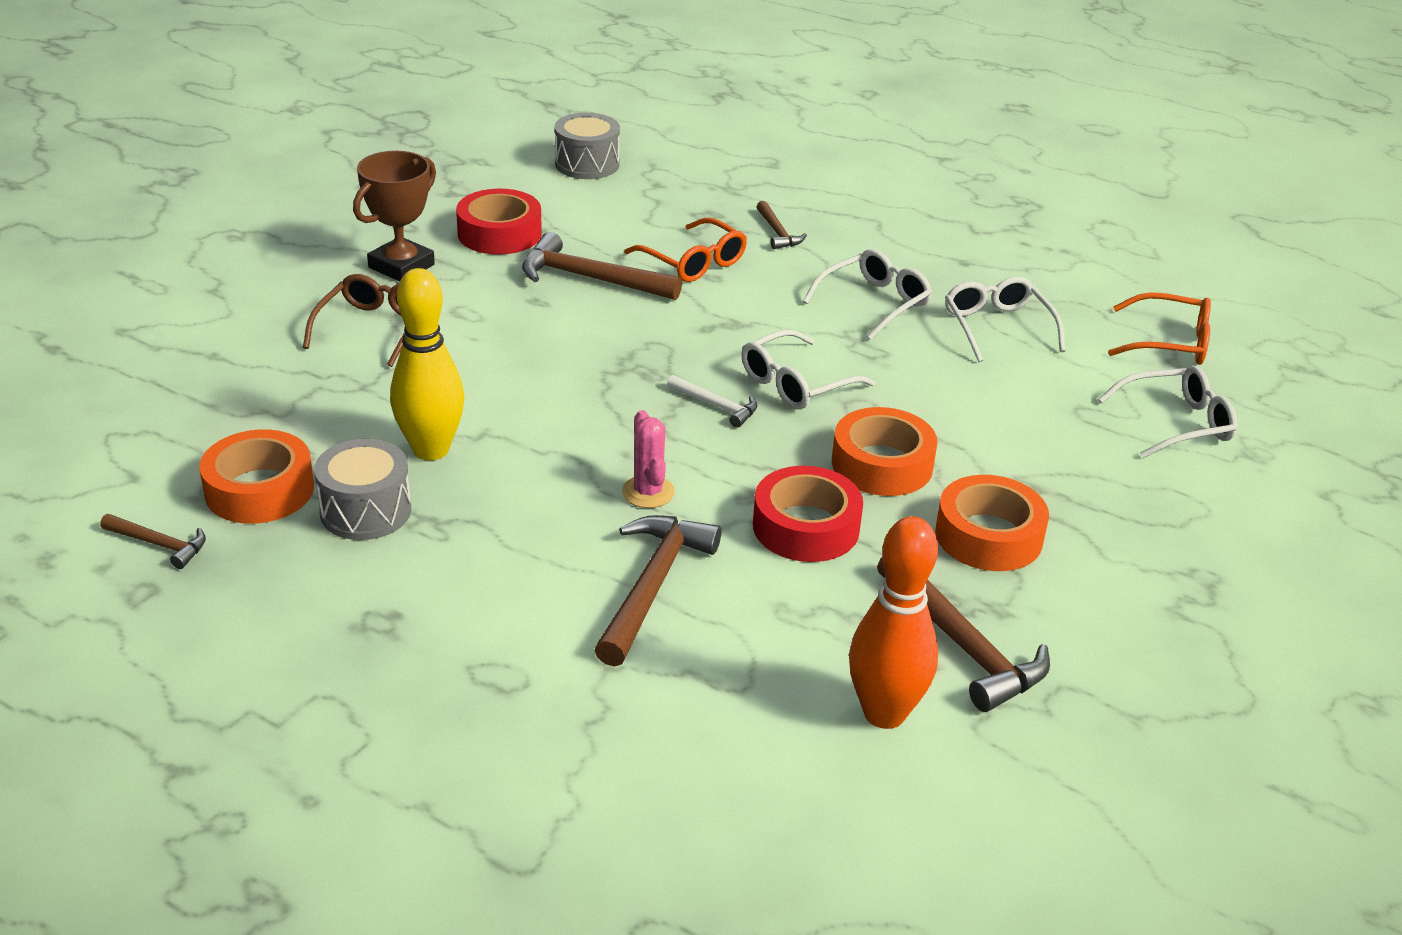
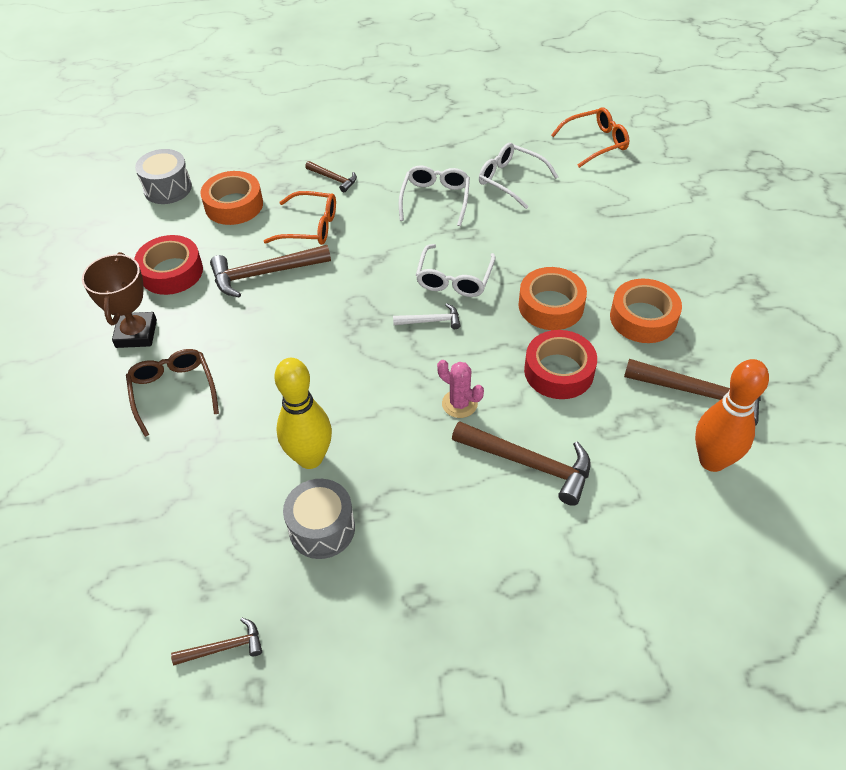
camera: 35 degrees left, 15 degrees up
(259, 490) = (240, 560): orange tape -> orange tape (234, 205)
(653, 586) = (529, 464): brown hammer -> brown hammer turned 135 degrees clockwise
(1176, 423) = (648, 193): white glasses -> none

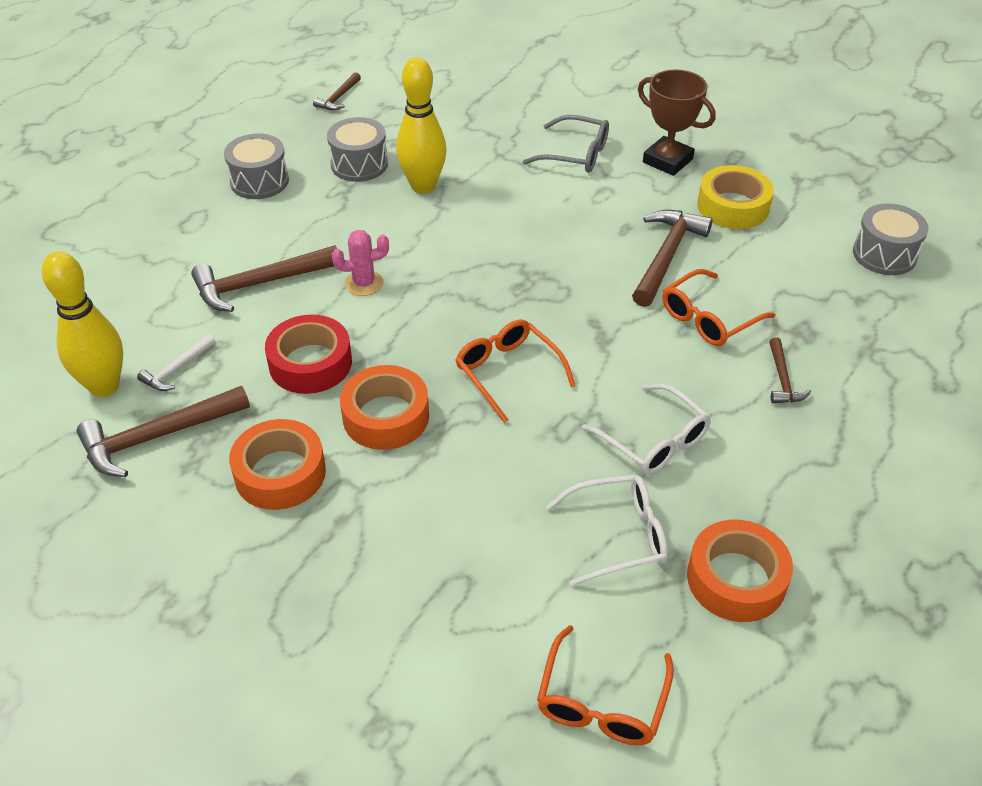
camera: 130 degrees right, 5 degrees down
(171, 272) = (733, 206): red tape -> yellow tape
(173, 392) = (575, 154): brown glasses -> grey glasses
(234, 205) = (805, 285): orange tape -> orange tape (736, 579)
(333, 179) = (782, 379): brown hammer -> brown hammer turned 75 degrees counterclockwise
(419, 585) = (259, 181): none -> grey drum
(431, 321) = (474, 323): white hammer -> white hammer (176, 369)
(454, 278) = (508, 373): white glasses -> orange glasses
(712, 461) = (104, 386): orange bowling pin -> yellow bowling pin

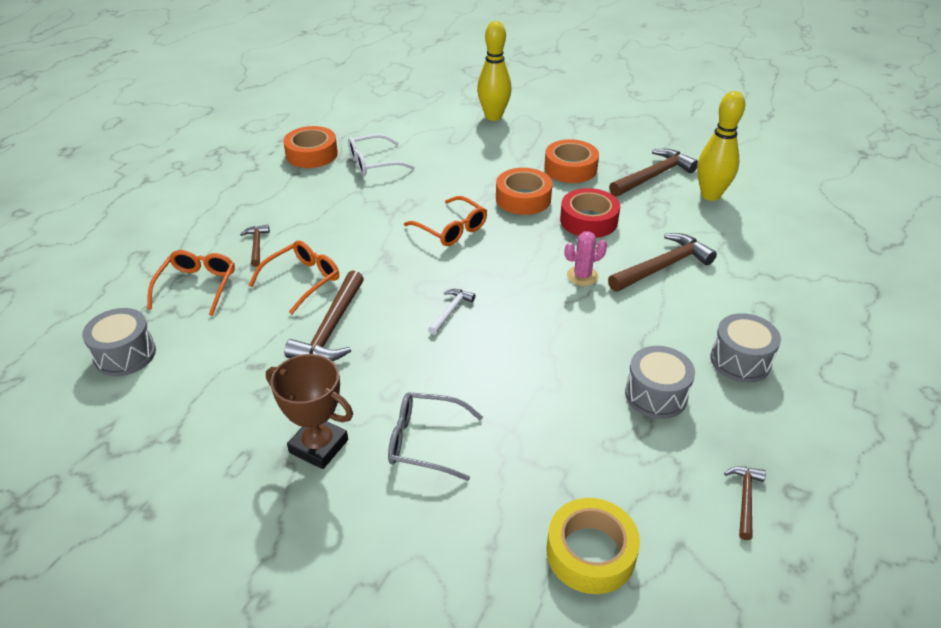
camera: 170 degrees right, 5 degrees down
(176, 369) = (674, 208): white hammer -> white hammer (451, 311)
(423, 186) = (577, 376): yellow bowling pin -> yellow bowling pin (493, 116)
(602, 700) = (380, 115): orange glasses -> orange glasses (197, 286)
(653, 440) = (351, 204): white glasses -> none
(733, 206) = (257, 391): yellow tape -> yellow tape (590, 553)

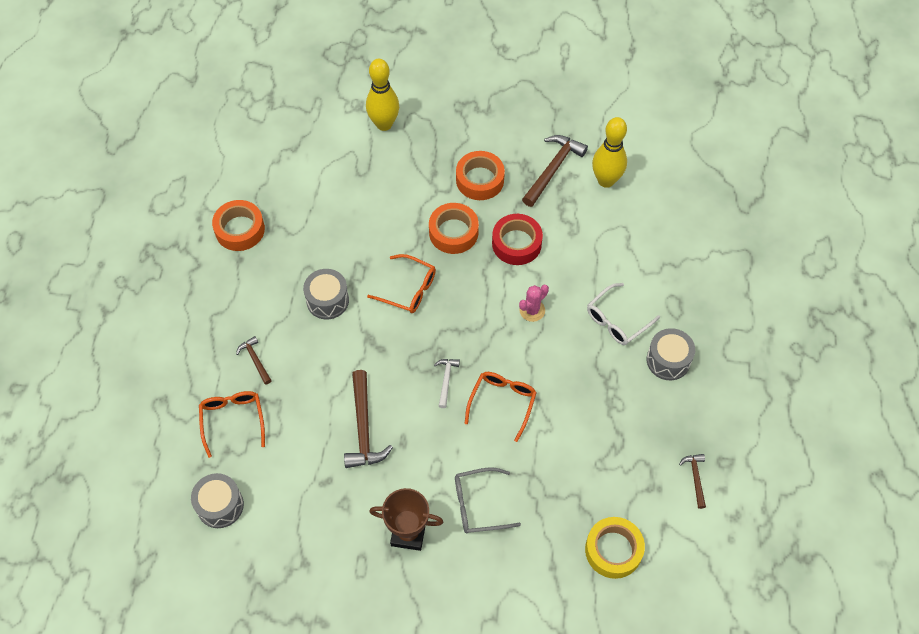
camera: 20 degrees left, 20 degrees up
(302, 281) = (314, 386): orange glasses -> orange glasses (502, 403)
(374, 163) = (303, 224): white glasses -> white glasses (617, 320)
(656, 395) = (619, 411): grey drum -> grey drum (327, 300)
(663, 266) = (590, 280): brown hammer -> none

